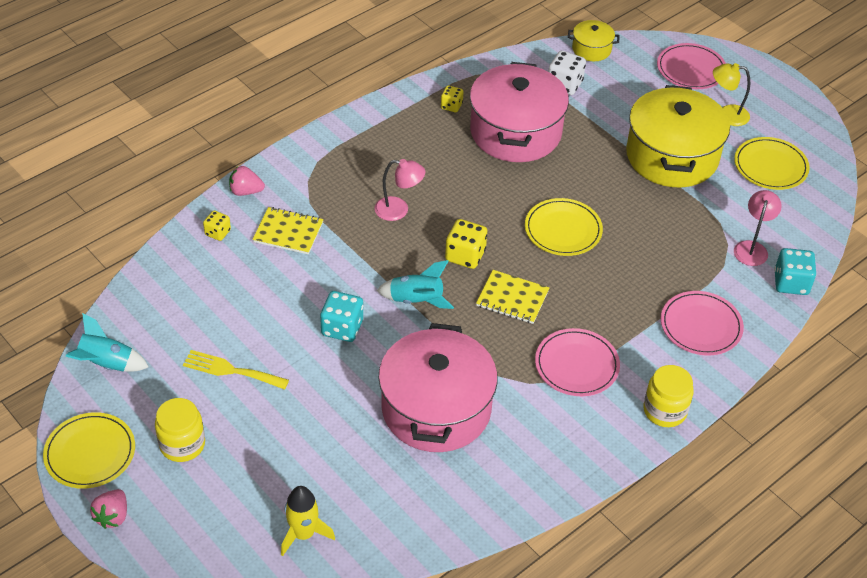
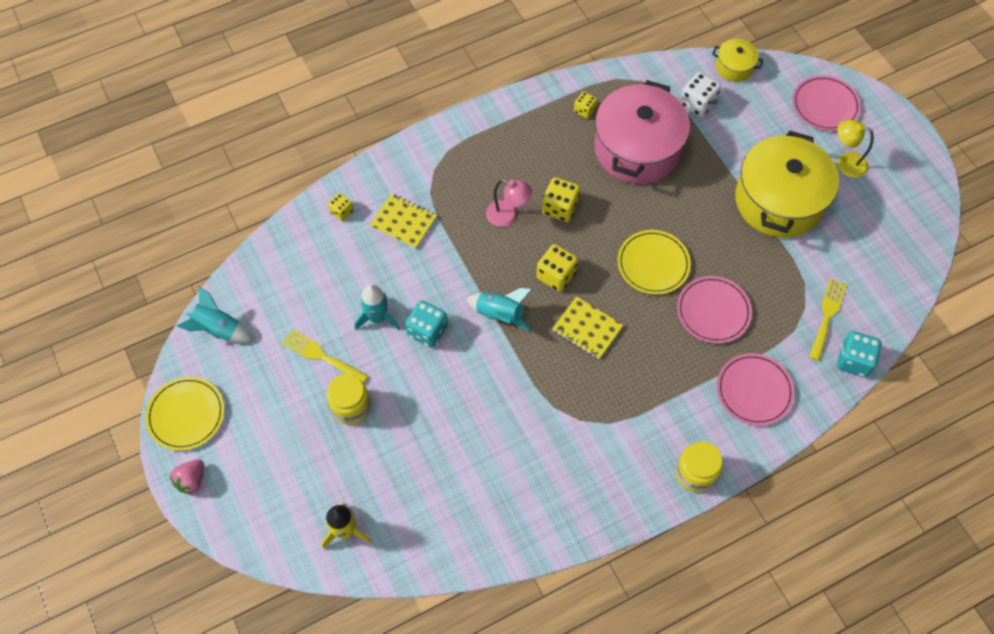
camera: 15 degrees right, 15 degrees up
(182, 444) = (264, 422): yellow jar -> yellow jar (351, 407)
(246, 191) = (376, 172): pink strawberry -> none
(284, 324) = (377, 318): none -> turquoise rocket
(436, 408) = (490, 430): pink pot -> none
(451, 195) = (560, 208): none -> yellow dice
(576, 365) = (627, 410): pink plate -> pink plate (713, 311)
(752, 248) = (827, 315): pink lamp -> yellow fork
(770, 166) = (872, 228): yellow plate -> none

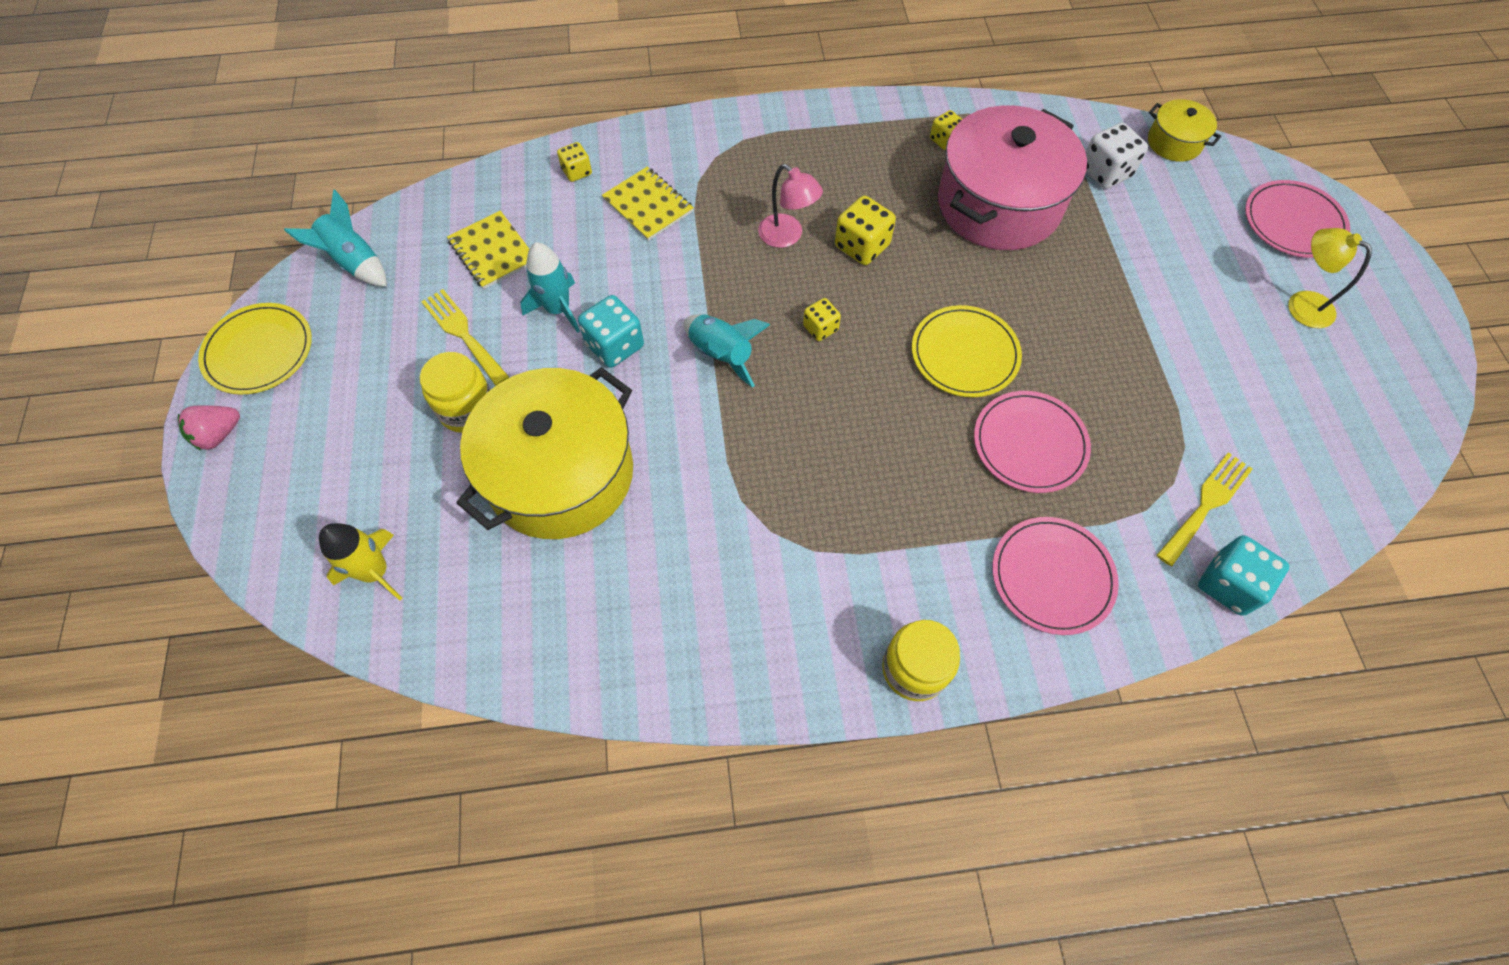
camera: 20 degrees right, 0 degrees up
(556, 275) = (820, 328): yellow dice -> yellow dice, size x0.61
(587, 329) = (835, 410): yellow notebook -> yellow notebook (492, 252)
(778, 201) = (1182, 325): yellow pot -> yellow pot (561, 474)

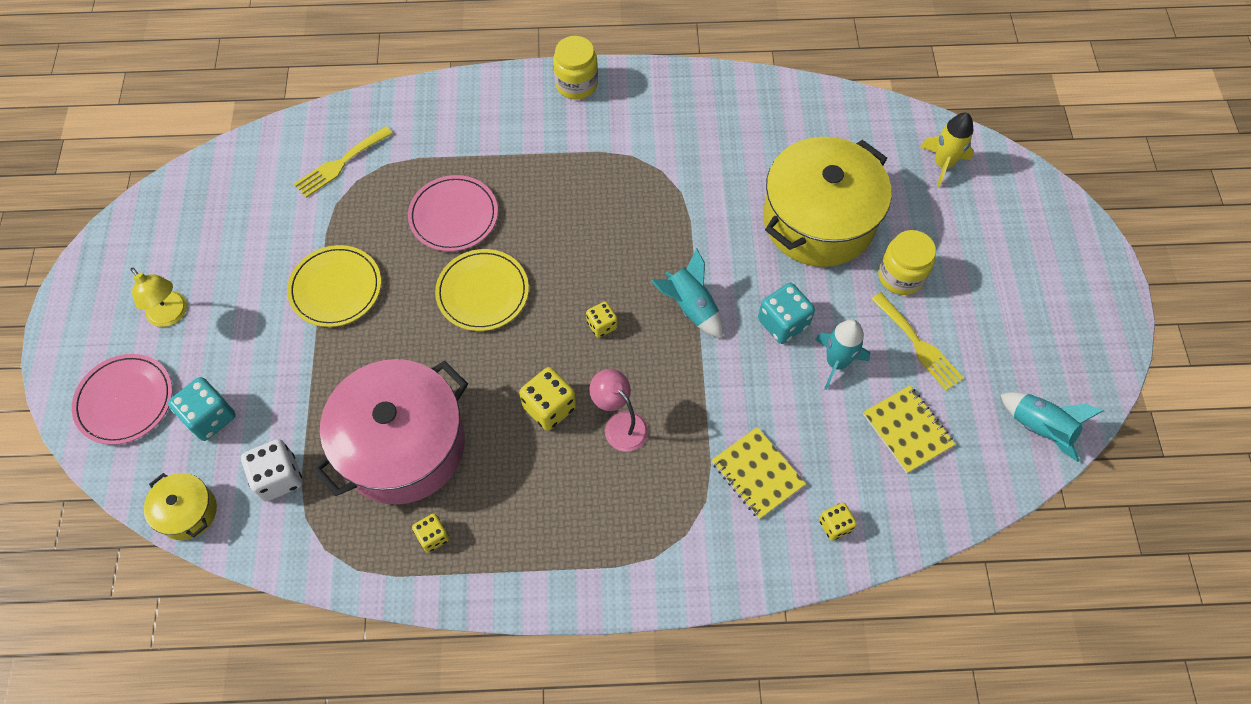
camera: 175 degrees left, 0 degrees up
(219, 435) = (1098, 270): pink strawberry -> none
(259, 351) = (1095, 342): yellow plate -> yellow plate (335, 288)
(1052, 576) = (469, 128): pink plate -> none
(1228, 584) = (351, 114): turquoise dice -> turquoise dice (210, 417)

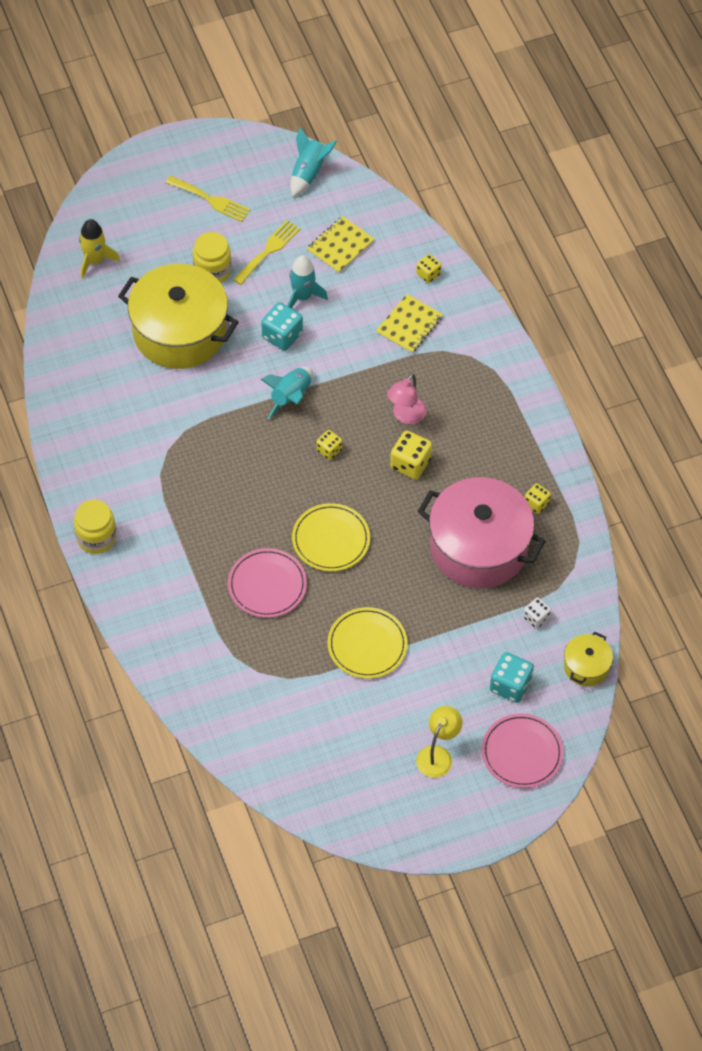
camera: 110 degrees left, 5 degrees down
(279, 477) = (536, 618): white dice -> white dice, size x0.61
(340, 164) = (246, 691): yellow fork -> yellow fork (211, 200)

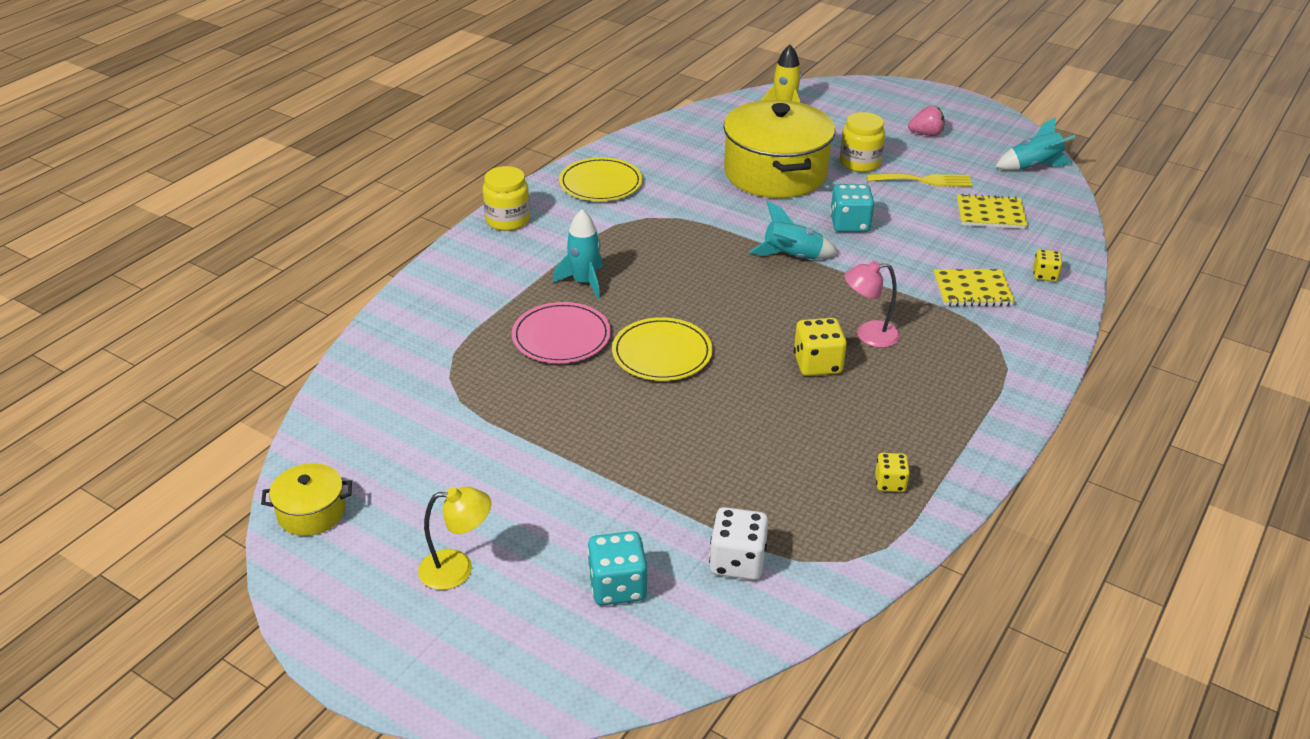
camera: 55 degrees right, 20 degrees down
(211, 200) = (926, 134): yellow fork -> pink strawberry
(302, 296) = (906, 217): turquoise rocket -> turquoise rocket (584, 282)
(329, 450) = (764, 305): yellow dice -> none
(367, 645) = (557, 438): yellow plate -> yellow plate (600, 183)
(478, 547) = (777, 464): pink pot -> none
(522, 752) = (527, 649): pink plate -> none
(536, 618) = (737, 562): white dice -> white dice, size x1.64
(586, 666) = (717, 648): yellow pot -> yellow pot (311, 512)

